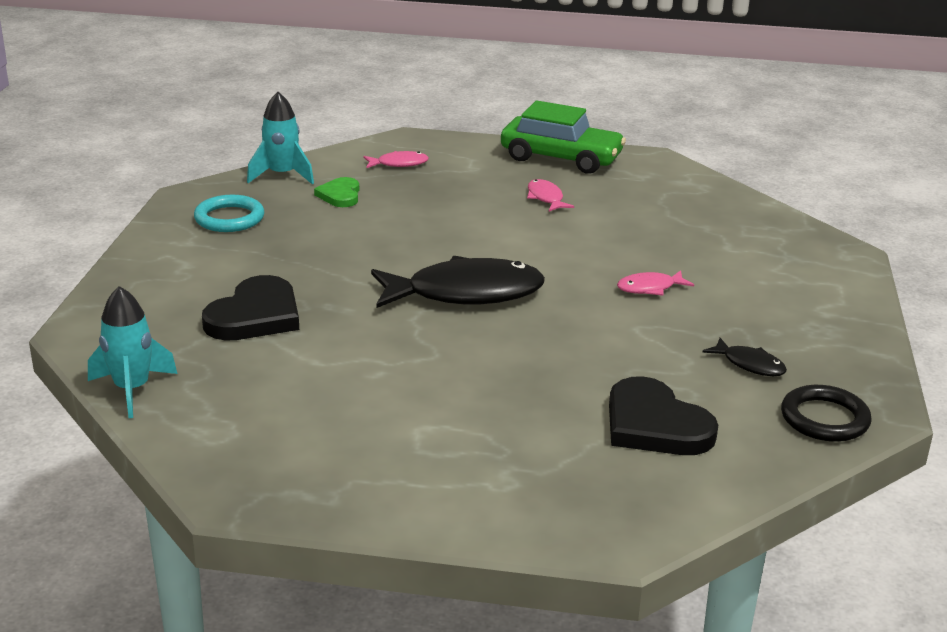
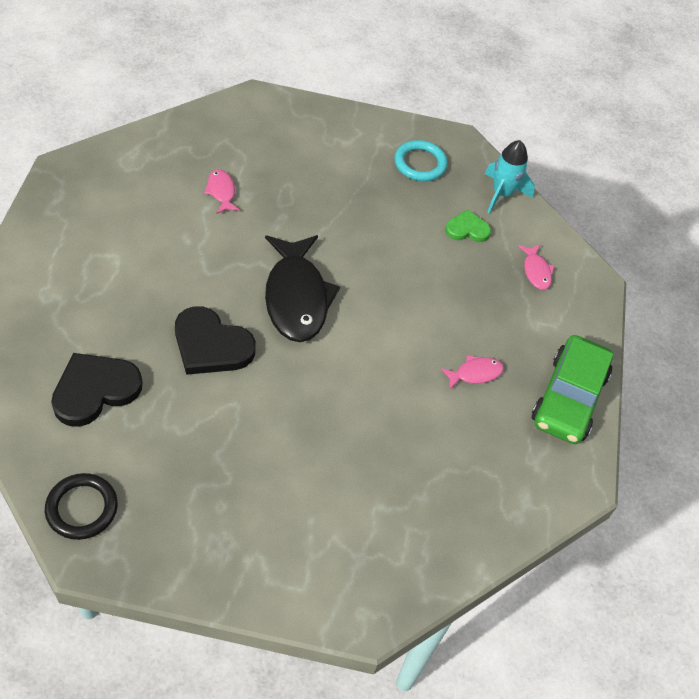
camera: 85 degrees right, 25 degrees up
(132, 390) = (182, 123): turquoise rocket -> none
(255, 315) = (270, 178): black heart -> black heart (211, 345)
(650, 288) = (300, 426): pink fish -> pink fish (221, 192)
(750, 364) = (168, 474): black fish -> none

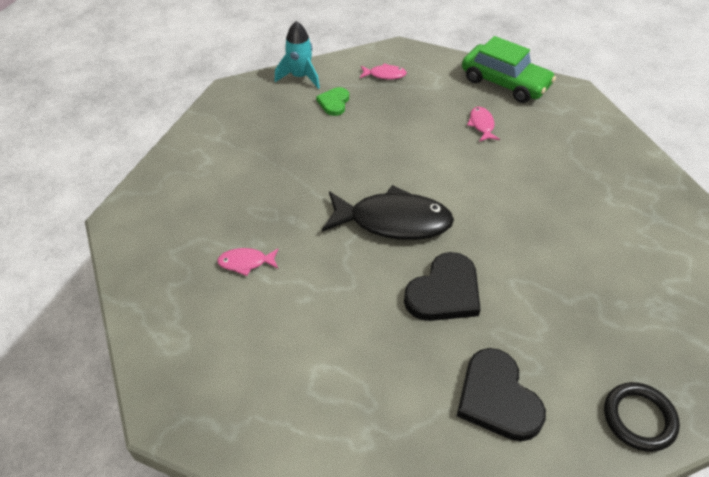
camera: 70 degrees left, 5 degrees down
(420, 164) = (251, 117): turquoise ring -> none

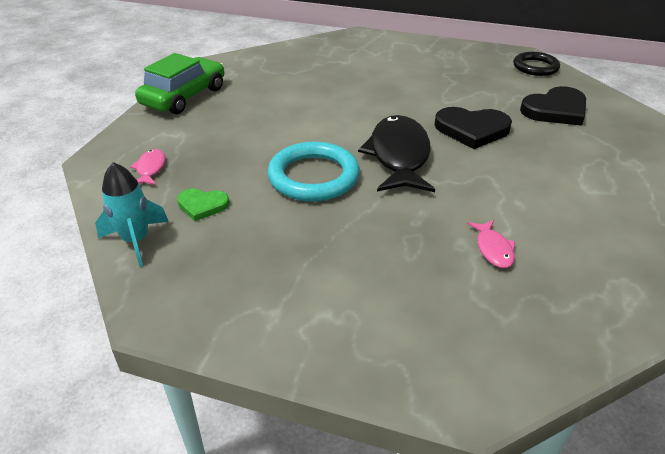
camera: 95 degrees left, 10 degrees down
(364, 161) = (313, 177): none -> turquoise ring
(444, 292) = (472, 129): black heart -> black heart turned 150 degrees clockwise
(481, 125) = (251, 110): pink fish -> none

